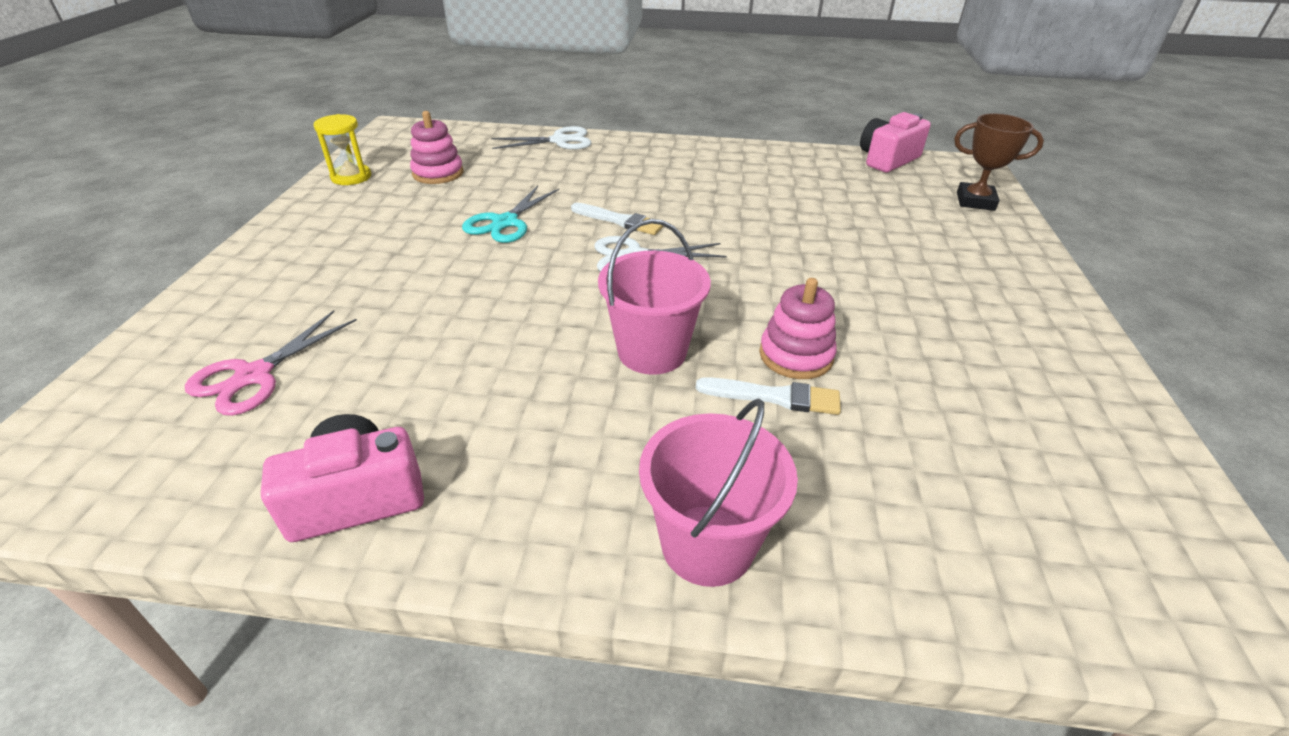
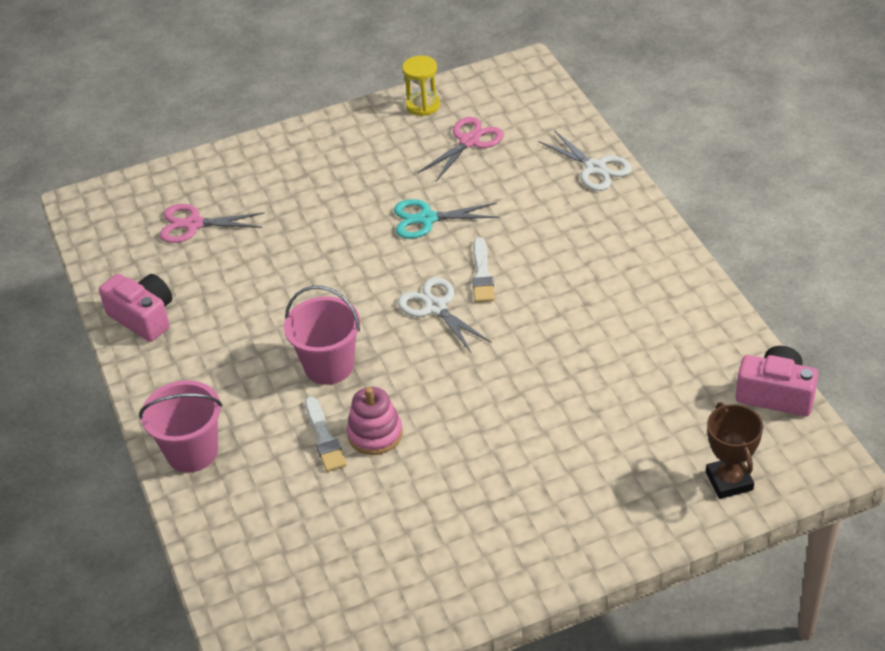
camera: 65 degrees right, 5 degrees up
(438, 173) = (469, 141): pink stacking toy -> pink scissors

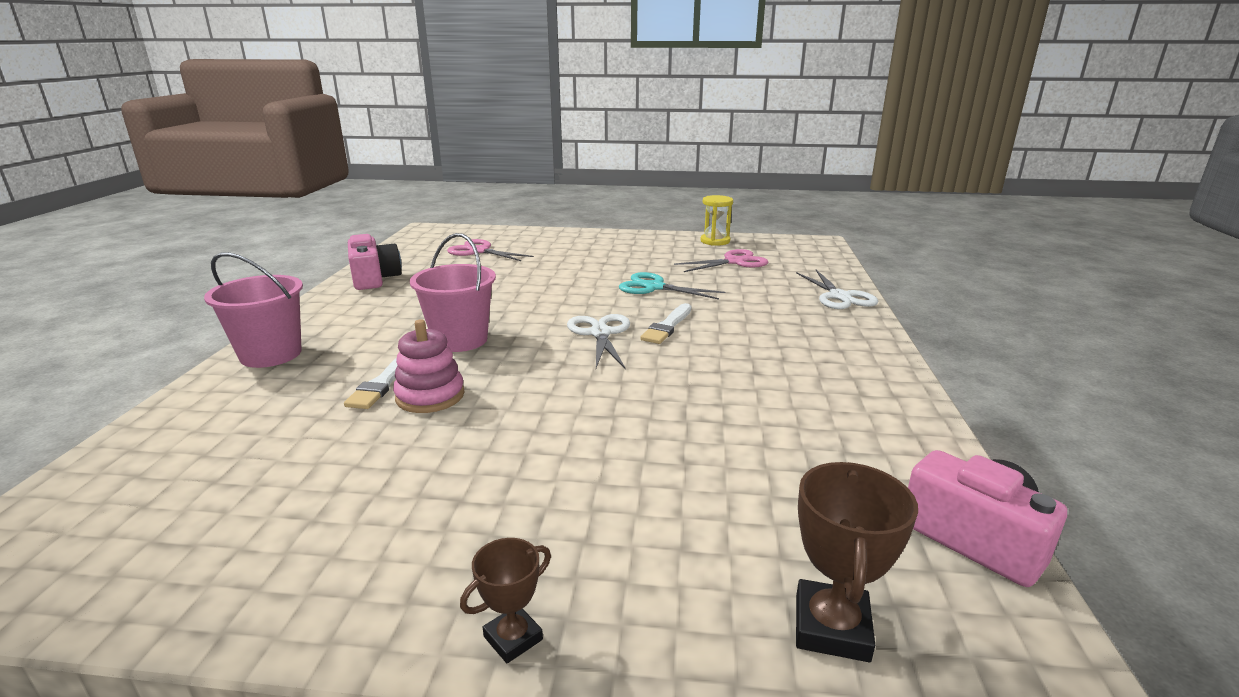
camera: 25 degrees right, 20 degrees down
(591, 557) = (513, 638): none -> brown trophy

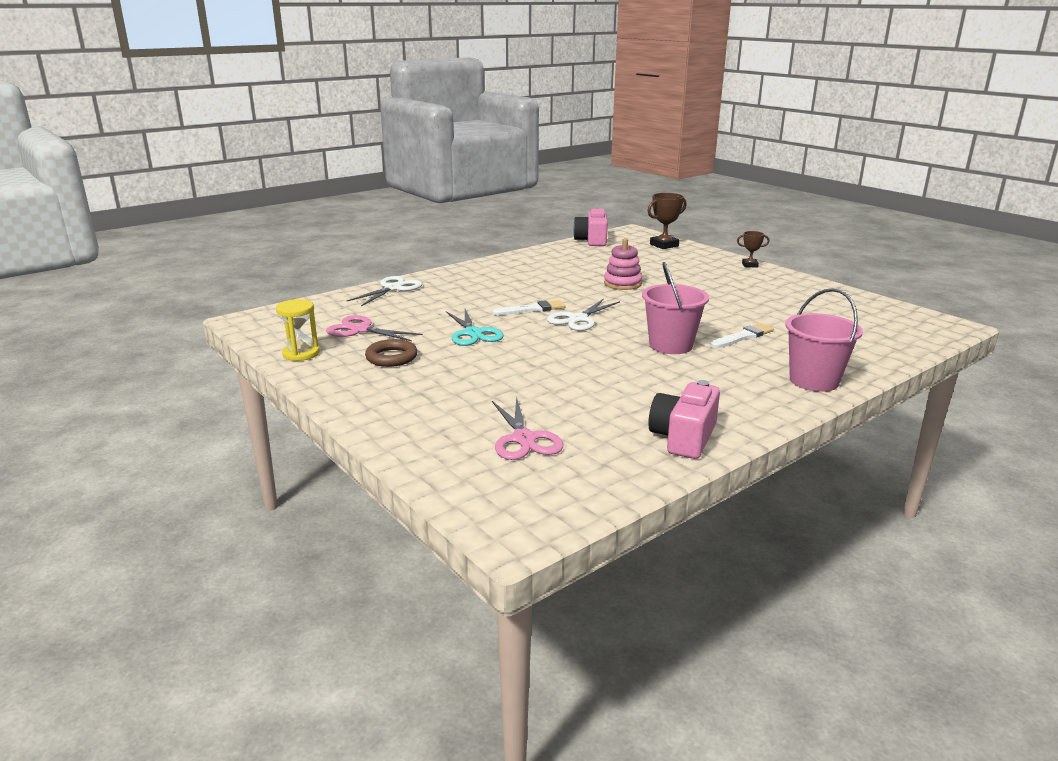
camera: 135 degrees left, 0 degrees up
(430, 396) = (721, 322): pink stacking toy -> pink stacking toy (622, 284)
(659, 256) = (391, 357): none -> brown ring

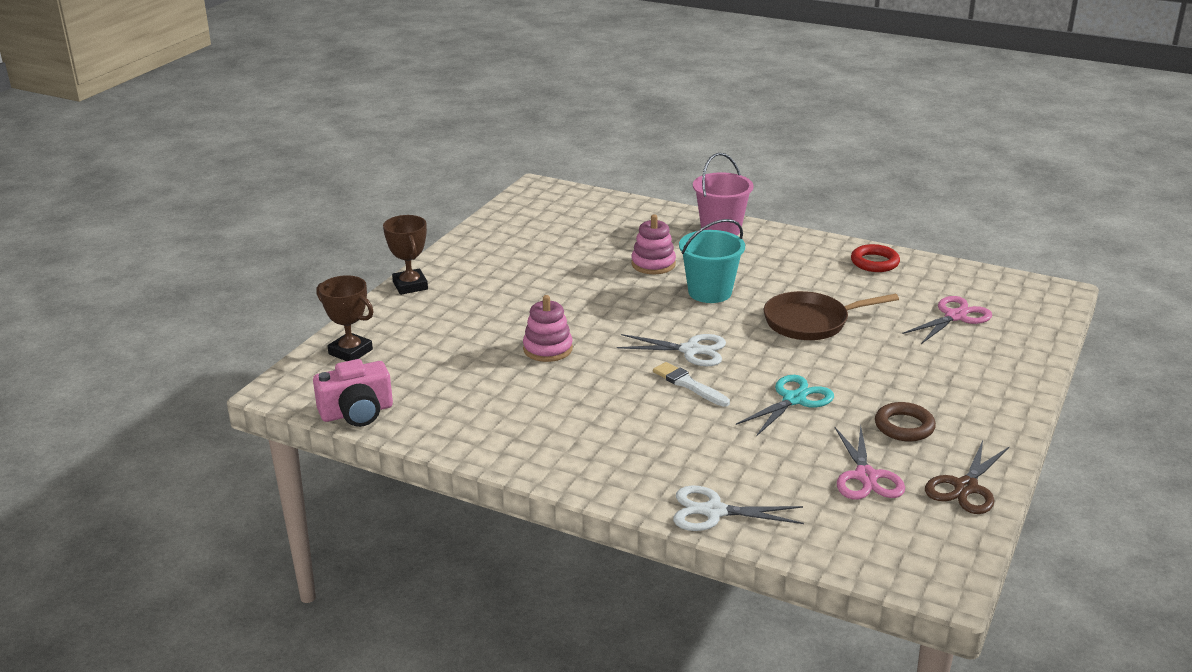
camera: 115 degrees left, 5 degrees up
(301, 354) = (965, 488): yellow hourglass -> brown scissors
(580, 369) = (811, 322): none -> brown pan
(670, 345) = (710, 292): pink bucket -> turquoise bucket
(683, 438) = (874, 262): pink camera -> red ring
(743, 337) = (653, 264): white brush -> pink stacking toy
(750, 265) = (410, 286): brown trophy -> brown trophy, size x1.64

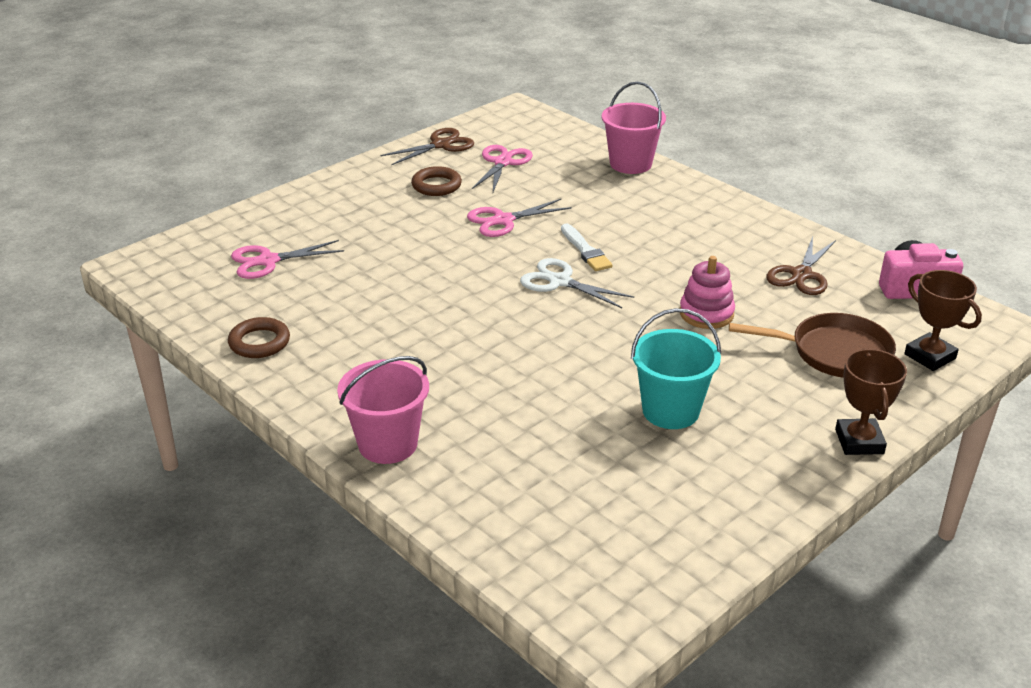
camera: 160 degrees left, 5 degrees up
(469, 403) = (801, 275): none -> brown scissors
(653, 264) = (523, 403): pink stacking toy -> none
(710, 292) = (486, 345): turquoise bucket -> turquoise bucket (670, 411)
(713, 511) = (630, 164): white scissors -> pink bucket
(794, 399) = (503, 220): turquoise scissors -> pink scissors
(811, 322) = (413, 285): brown pan -> brown pan (833, 352)
(874, 262) = (259, 342): red ring -> brown ring

